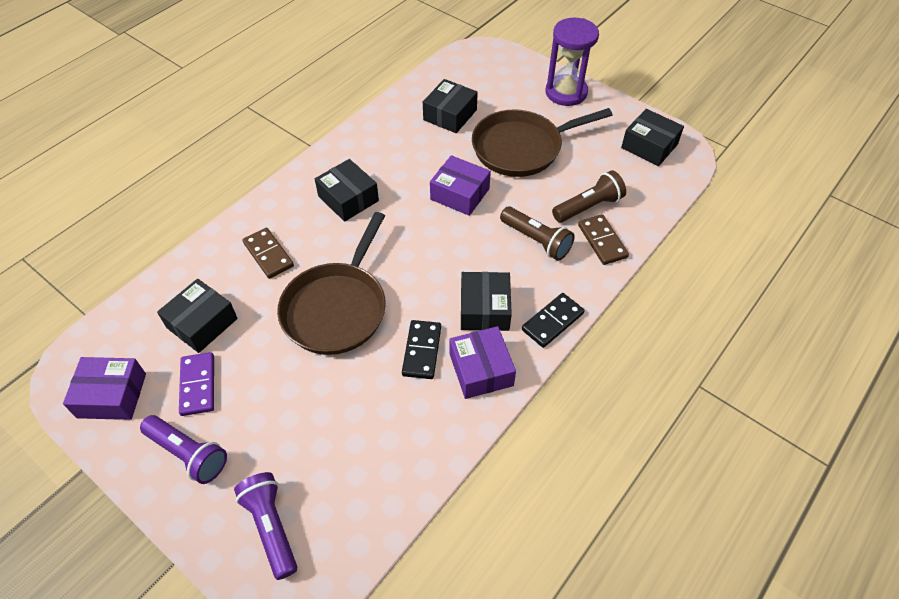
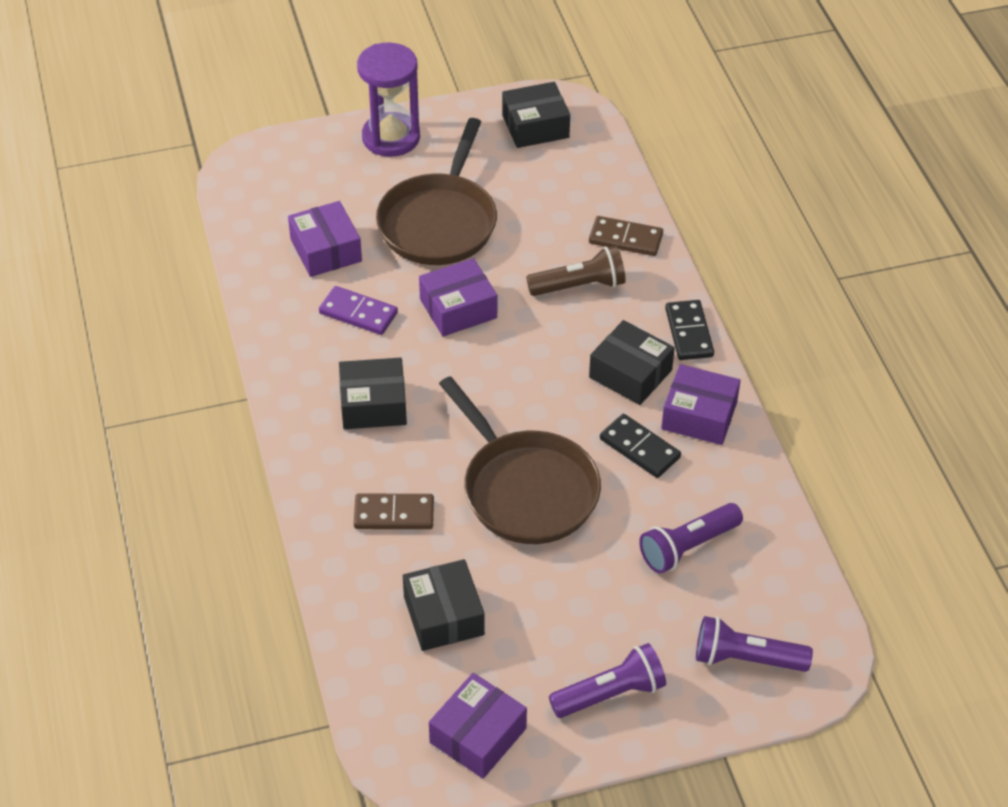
camera: 55 degrees left, 5 degrees down
(198, 385) = (528, 652): purple domino -> purple domino (358, 313)
(353, 429) = (687, 547): none -> purple flashlight
(450, 115) = (326, 250): black box -> purple box
(588, 207) = (572, 221): brown flashlight -> none

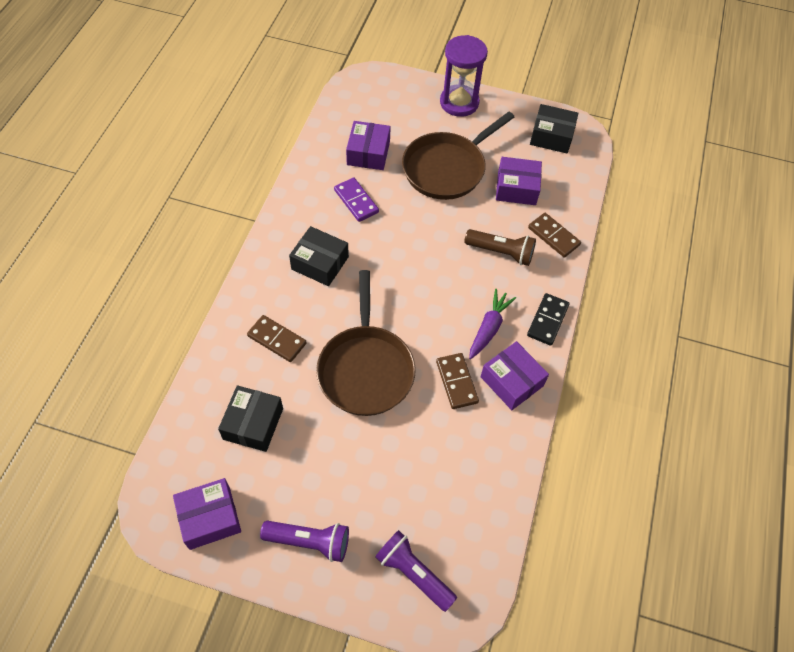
camera: 30 degrees right, 10 degrees up
(458, 308) = (416, 228): purple box -> purple box (516, 188)
(630, 373) = (489, 328): black box -> purple carrot
(640, 448) = (457, 382): black domino -> brown domino
(687, 547) = (435, 469): purple flashlight -> none

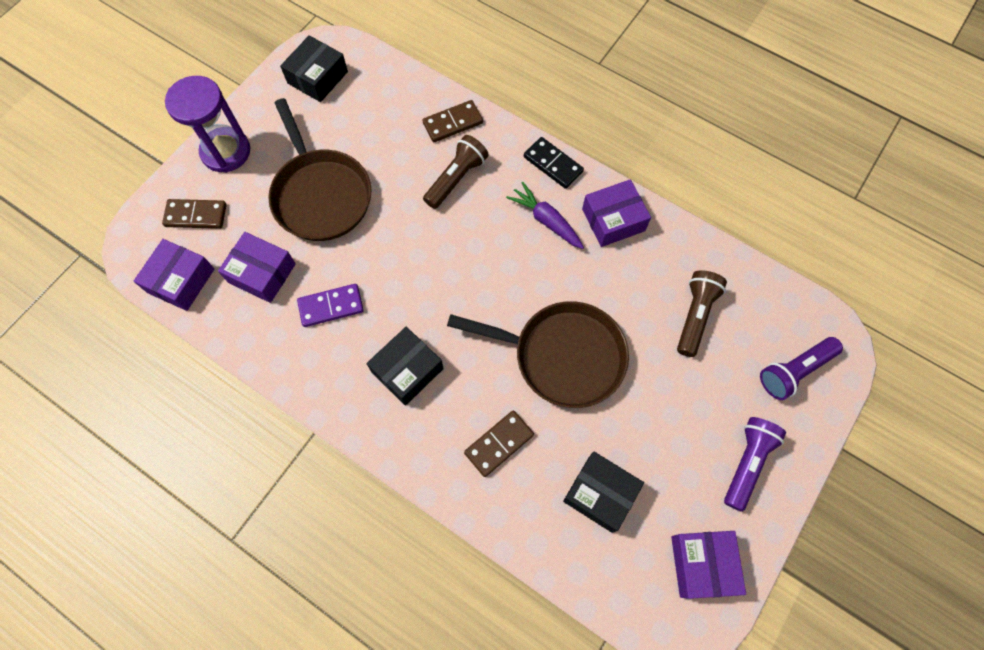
camera: 70 degrees left, 10 degrees up
(440, 470) = (695, 316): none -> brown flashlight
(457, 382) = (601, 271): brown domino -> brown domino (196, 215)
(516, 188) = (376, 135): purple box -> purple box (181, 280)

